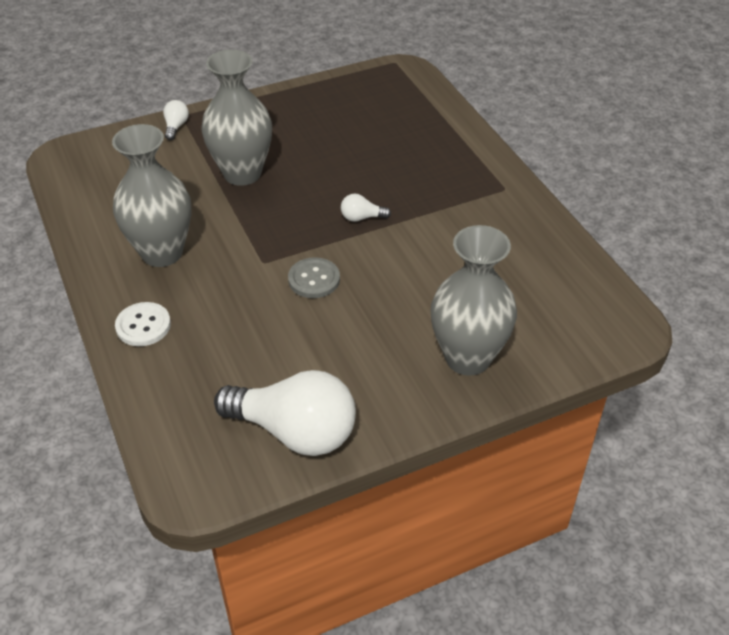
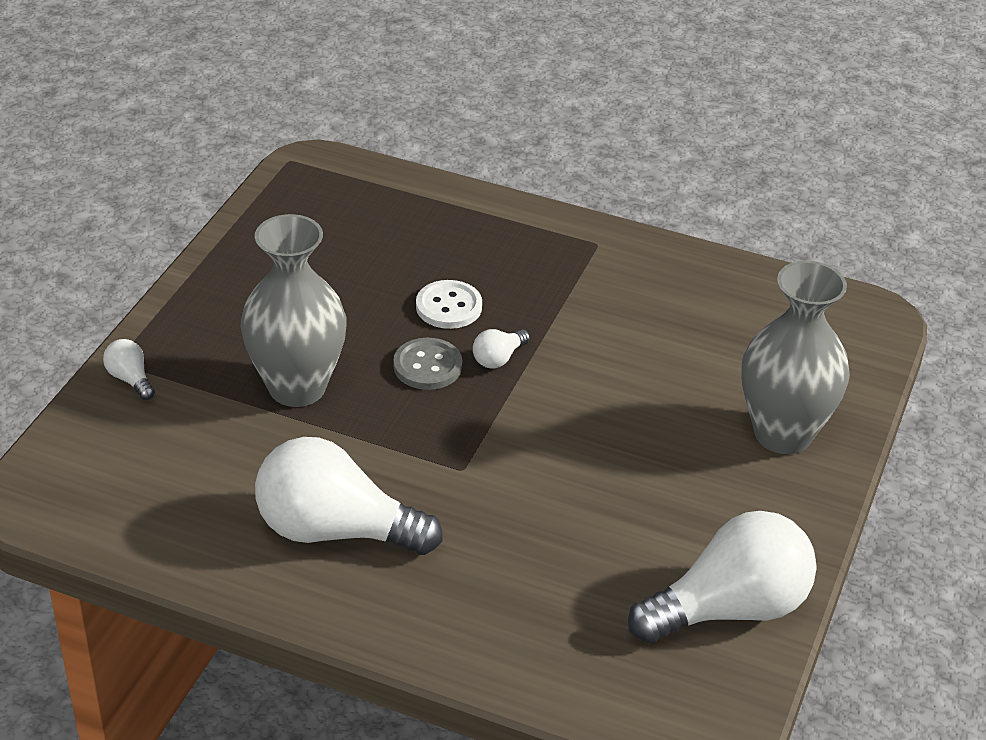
camera: 45 degrees left, 5 degrees down
(143, 326) = (432, 619): white button -> white button (449, 307)
(162, 253) = (336, 531): grey vase -> white light bulb
(314, 279) = (540, 453): grey button -> grey button (427, 366)

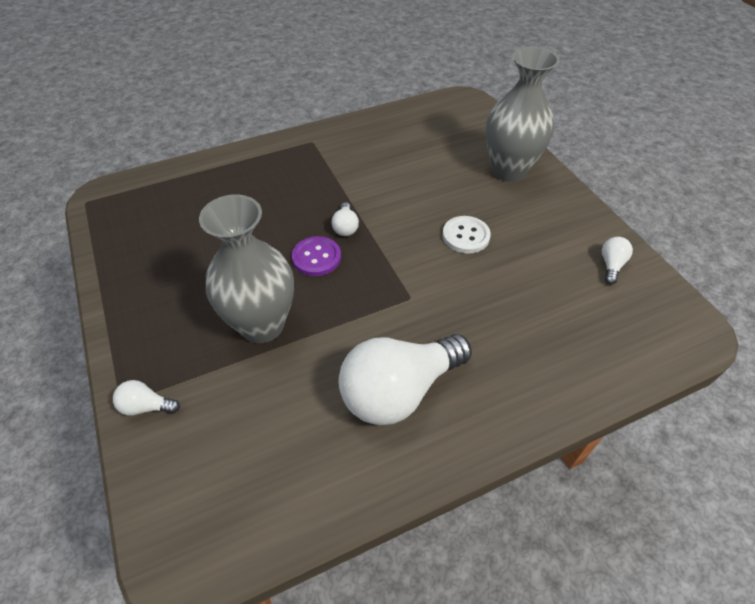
camera: 45 degrees left, 10 degrees up
(427, 366) = (316, 257): grey button -> purple button
(449, 307) = (284, 219): white button -> white button (466, 236)
(729, 609) = (611, 265): white light bulb -> white light bulb, size x0.42

